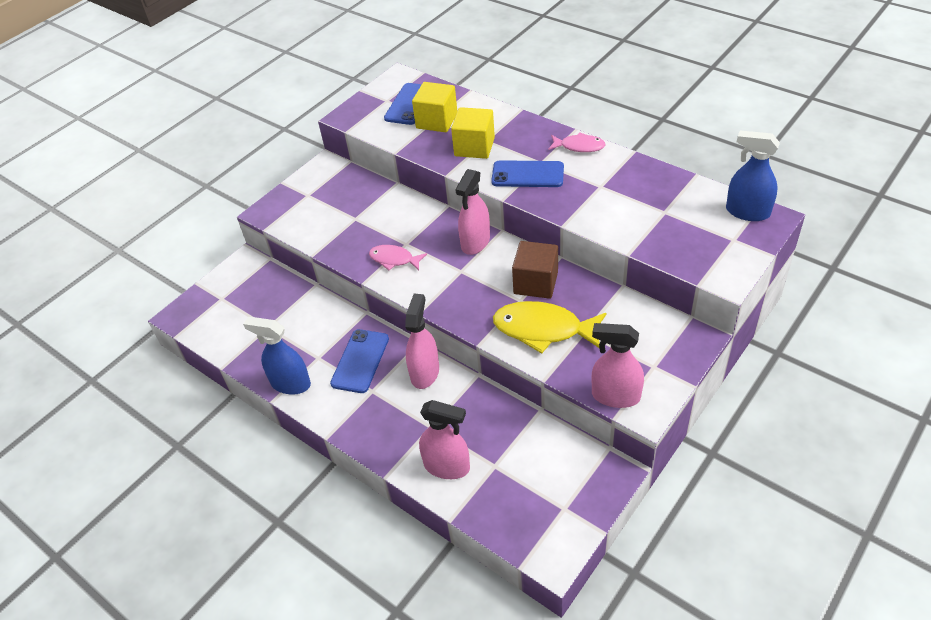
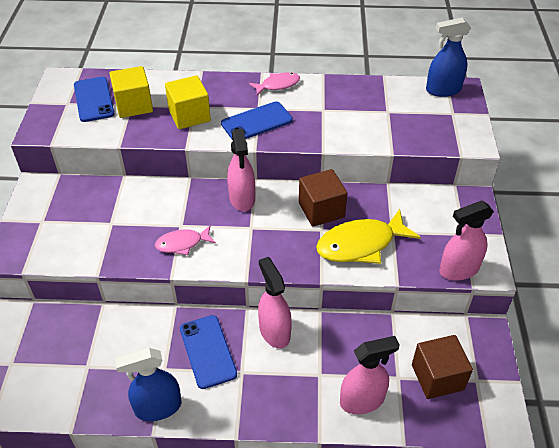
camera: 40 degrees left, 0 degrees up
(530, 485) = (437, 377): none -> brown cube

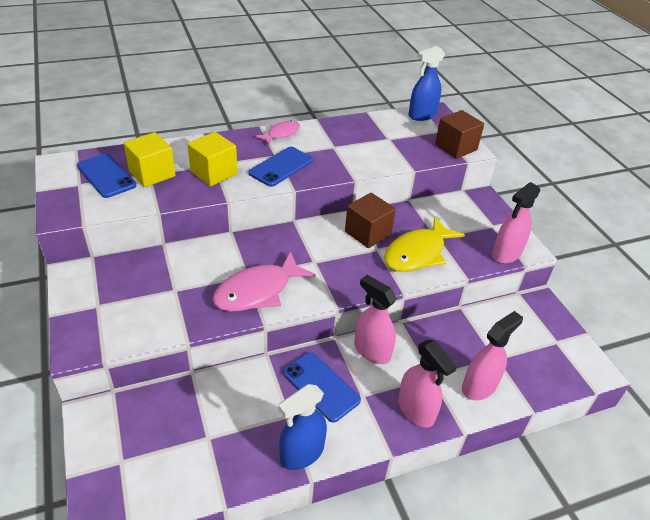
camera: 25 degrees left, 5 degrees down
(182, 244) = (258, 291): pink fish -> pink fish, size x1.75
(242, 198) = (291, 239): pink spray bottle -> pink spray bottle (416, 410)
(437, 377) = (526, 348): brown cube -> brown cube (455, 147)

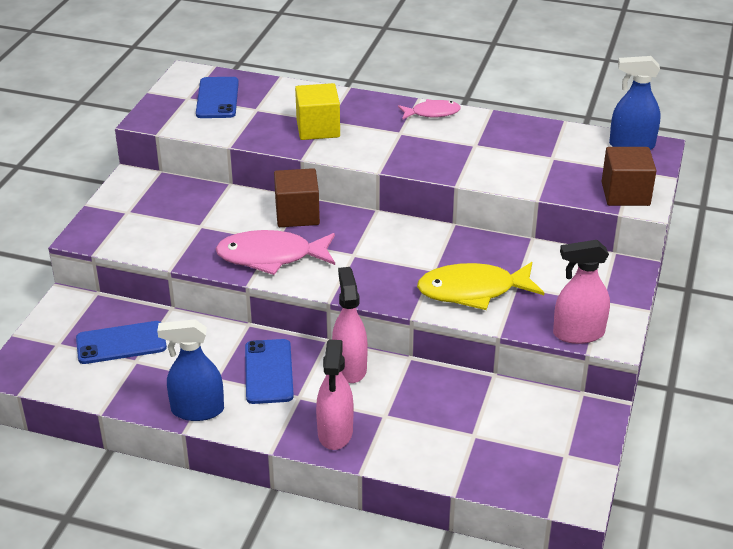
camera: 40 degrees right, 5 degrees down
(152, 174) = (259, 110): yellow cube -> none
(281, 167) = (392, 145): blue phone -> blue phone (121, 343)
(367, 233) = (441, 251): brown cube -> brown cube (297, 214)
(479, 386) = (423, 447): pink spray bottle -> none

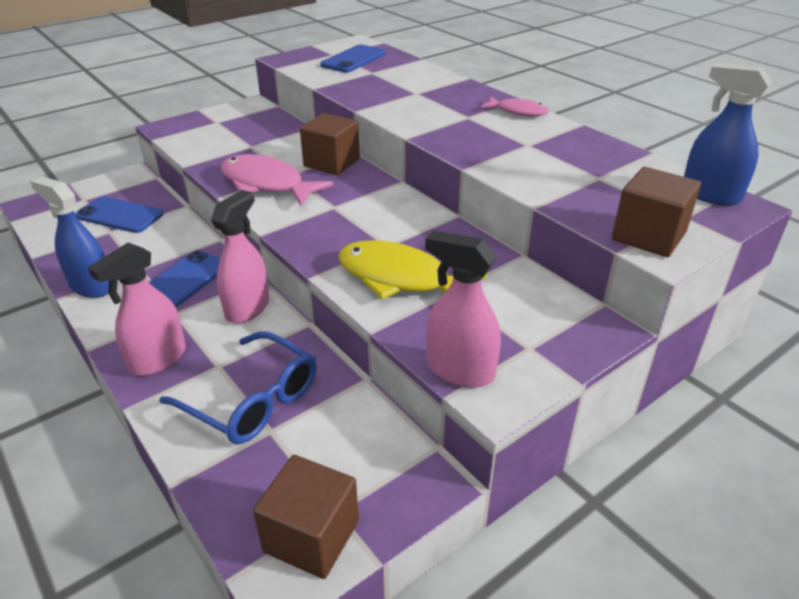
camera: 35 degrees right, 0 degrees up
(318, 128) = (400, 96): yellow cube -> none
(437, 424) = (251, 399): none -> blue glasses
(567, 473) = (311, 536): none -> brown cube

